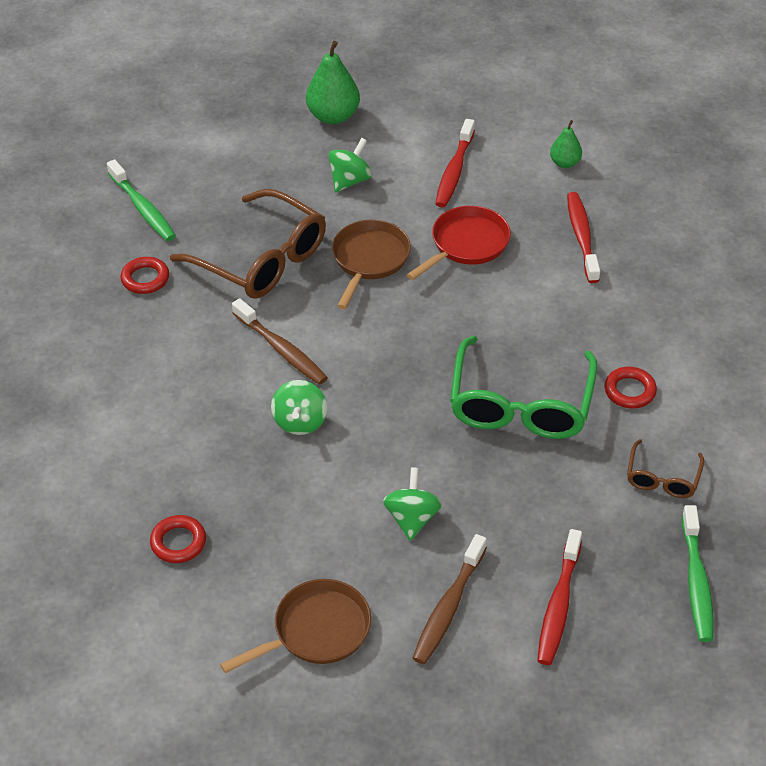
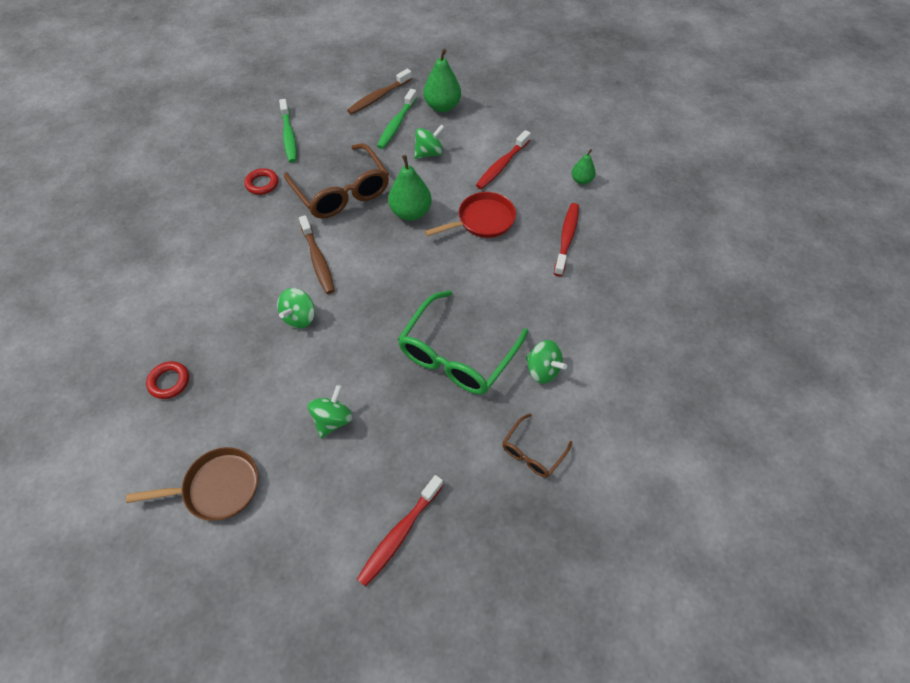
camera: 20 degrees right, 10 degrees up
(369, 260) = (411, 212): brown pan -> green pear
(448, 607) = (318, 504): brown toothbrush -> brown toothbrush (378, 97)
(629, 391) = (542, 370): red ring -> green spinning top
(696, 582) = (515, 554): green toothbrush -> green toothbrush (396, 124)

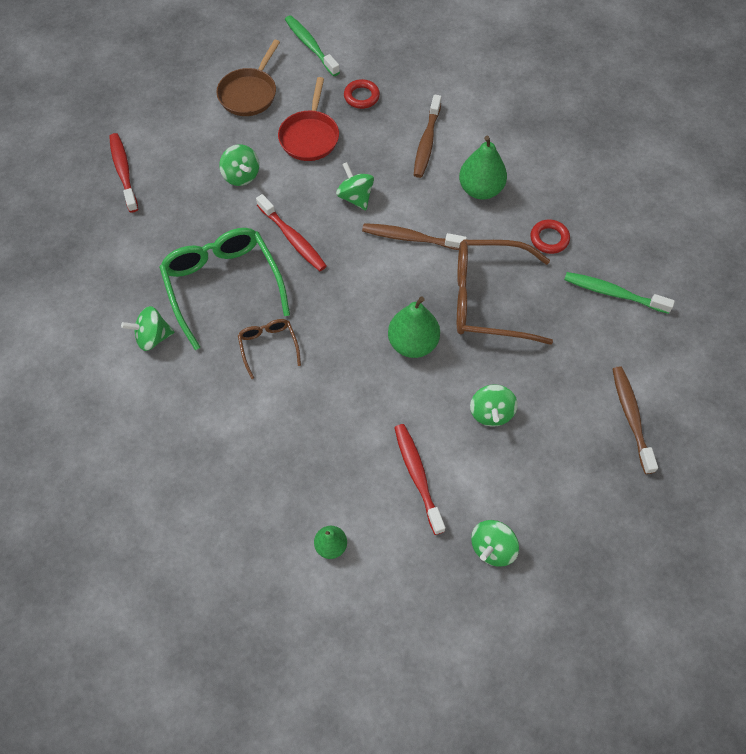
camera: 125 degrees right, 5 degrees up
(204, 301) = (426, 142): none -> brown toothbrush
(396, 124) = (565, 408): green toothbrush -> green toothbrush (310, 46)
(442, 106) = (567, 478): green pear -> green pear (480, 189)
(482, 220) = (352, 401): red pan -> red pan (310, 136)
(512, 117) = (492, 548): none -> green spinning top
(532, 452) = (98, 282): brown glasses -> brown glasses (268, 346)
(566, 238) = (266, 464): red toothbrush -> red toothbrush (293, 239)

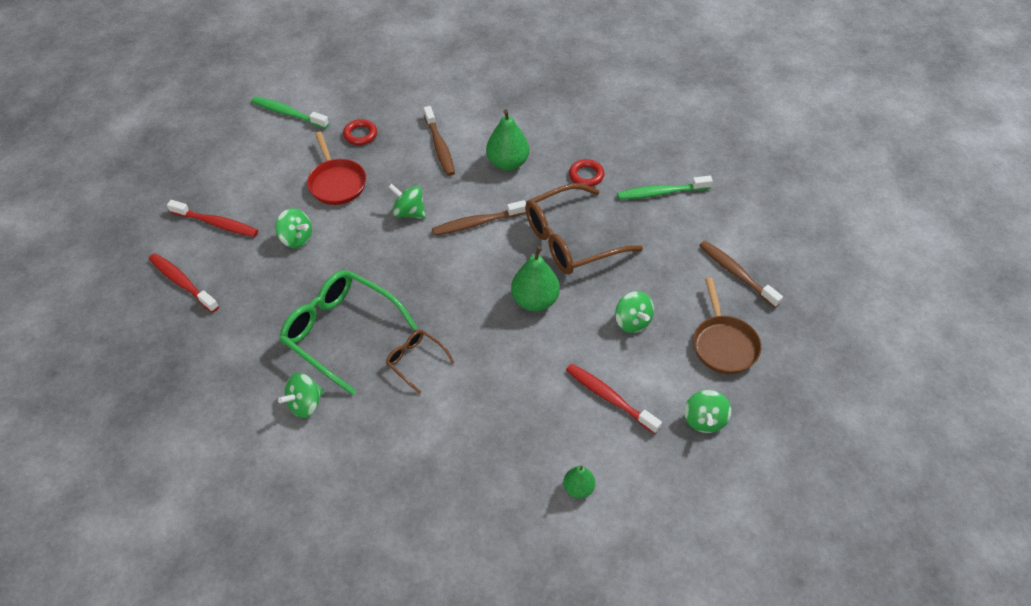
camera: 30 degrees left, 10 degrees down
(249, 93) = (258, 171): brown pan -> brown pan (723, 344)
(293, 239) = (377, 267): red toothbrush -> red toothbrush (216, 224)

